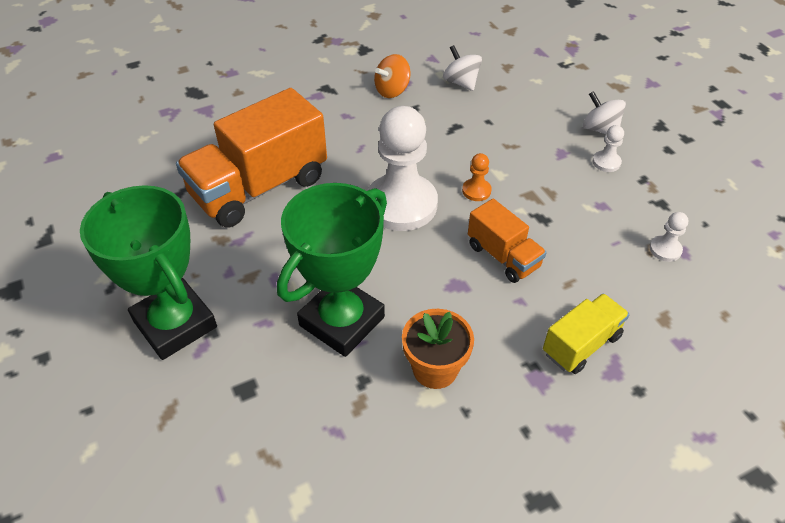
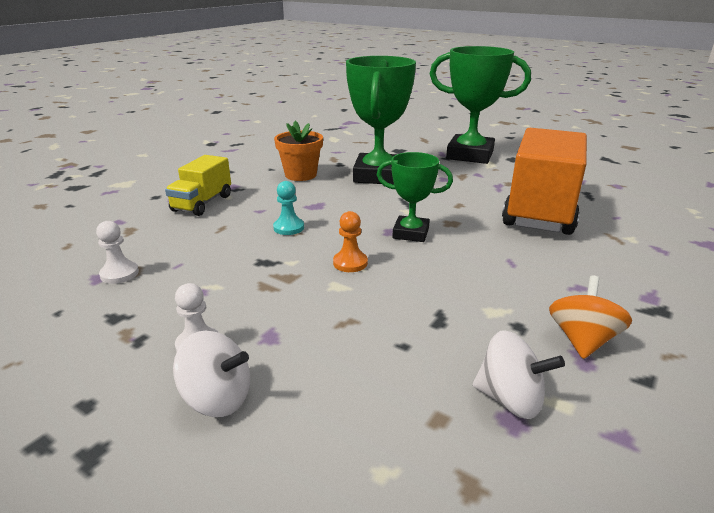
camera: 150 degrees right, 20 degrees down
(401, 204) = (410, 233): white pawn -> green trophy
(503, 256) = (288, 228): orange truck -> turquoise pawn

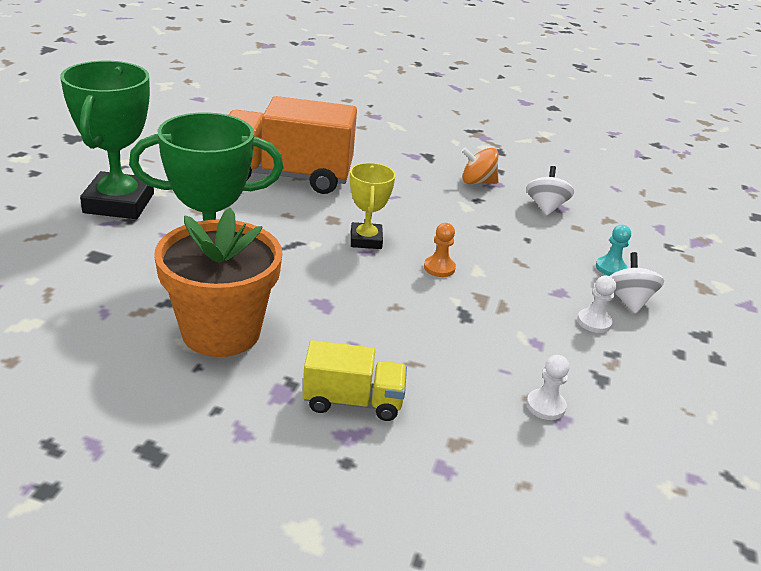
camera: 110 degrees left, 5 degrees up
(288, 228) = (389, 313): turquoise pawn -> turquoise pawn (610, 268)
(300, 175) = (221, 331): orange flower pot -> orange flower pot, size x1.65
(410, 233) = (366, 240): green trophy -> yellow trophy

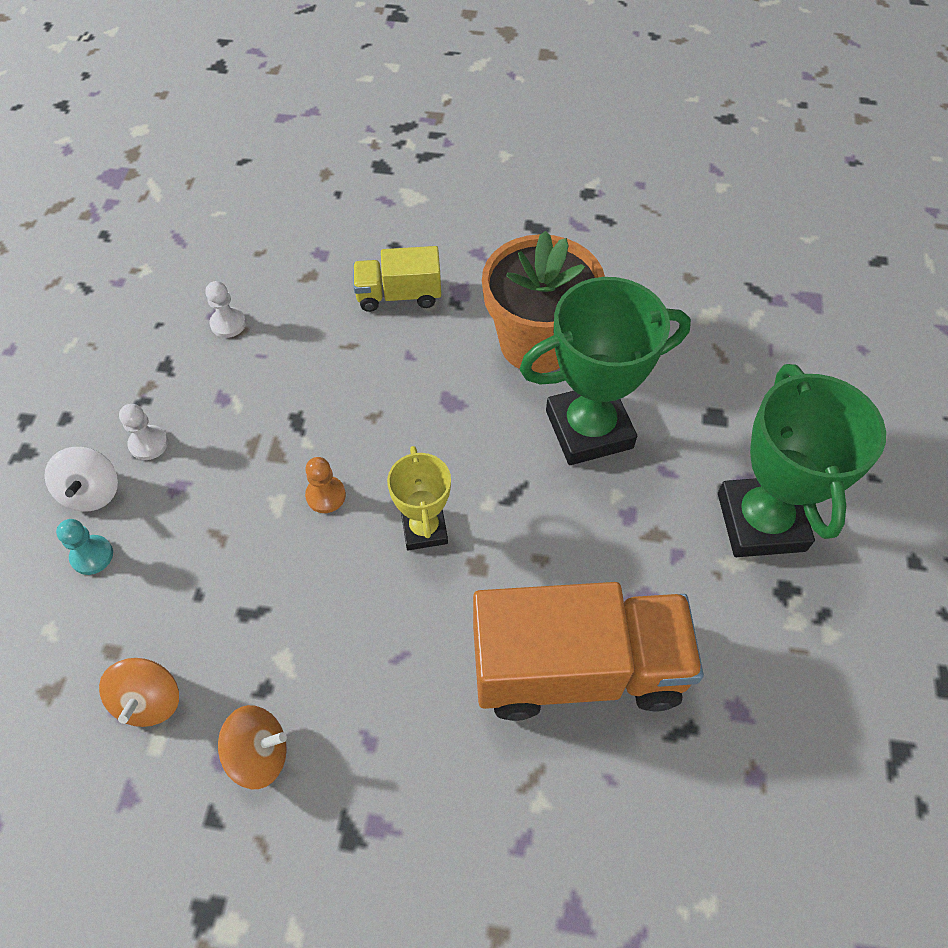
camera: 175 degrees right, 25 degrees up
(546, 207) = (149, 701): white spinning top -> orange spinning top

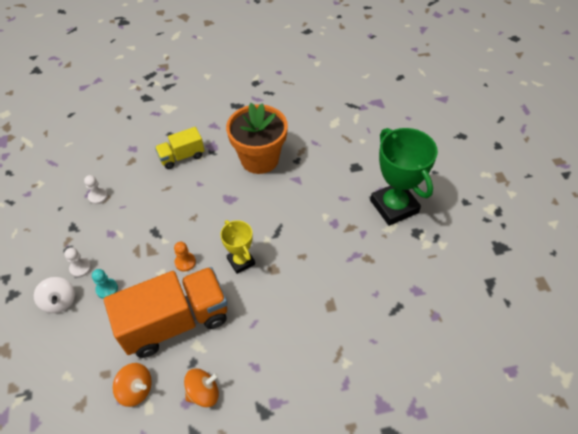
camera: 20 degrees left, 5 degrees down
(92, 556) = (74, 332): turquoise pawn -> turquoise pawn (107, 289)
(149, 701) = (136, 389): orange spinning top -> orange spinning top turned 45 degrees counterclockwise
(577, 668) = (338, 298): orange truck -> orange truck (175, 321)
(589, 429) = (300, 191): green trophy -> none

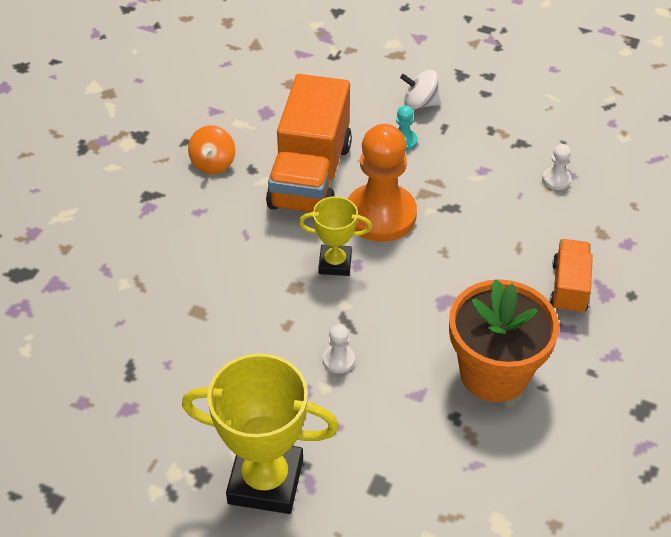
camera: 125 degrees right, 5 degrees down
(80, 268) = (452, 131): white pawn -> white pawn (338, 360)
(136, 389) = (265, 121): orange spinning top -> none
(182, 157) = (569, 288): yellow truck -> orange truck
(185, 262) = (380, 215): orange pawn -> orange pawn, size x2.44
(394, 206) = (265, 481): green trophy -> yellow trophy

